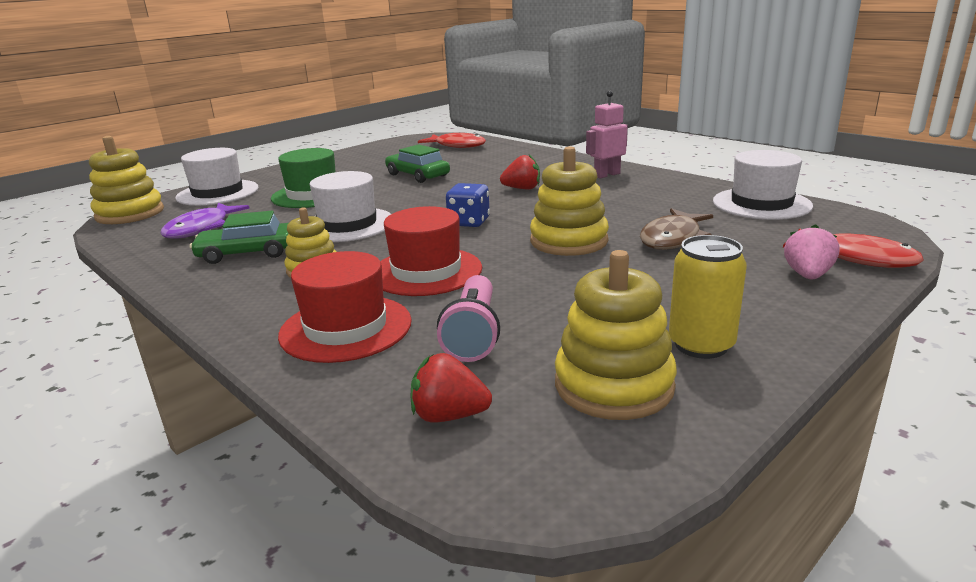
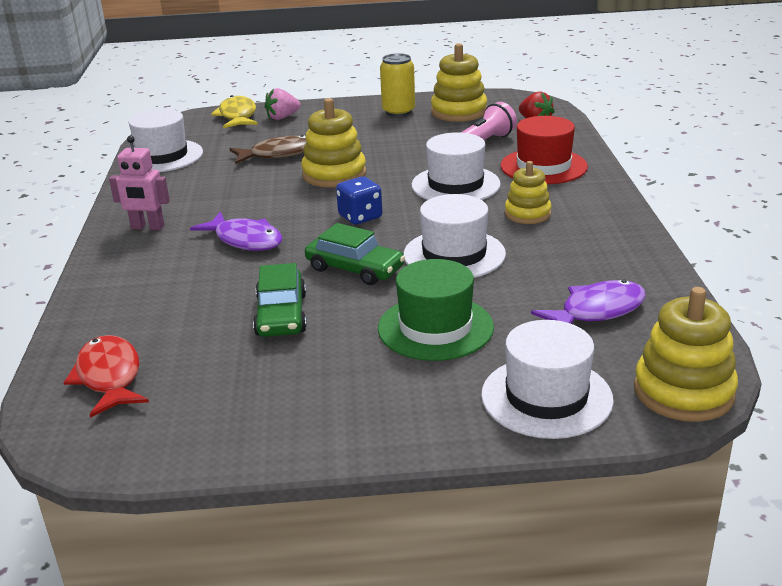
camera: 140 degrees left, 5 degrees up
(248, 253) = (567, 252): green car -> green car (355, 269)
(426, 271) = (455, 185): red hat -> white hat
(522, 189) = (245, 240): red strawberry -> purple fish
(857, 258) = (237, 116): red fish -> yellow fish

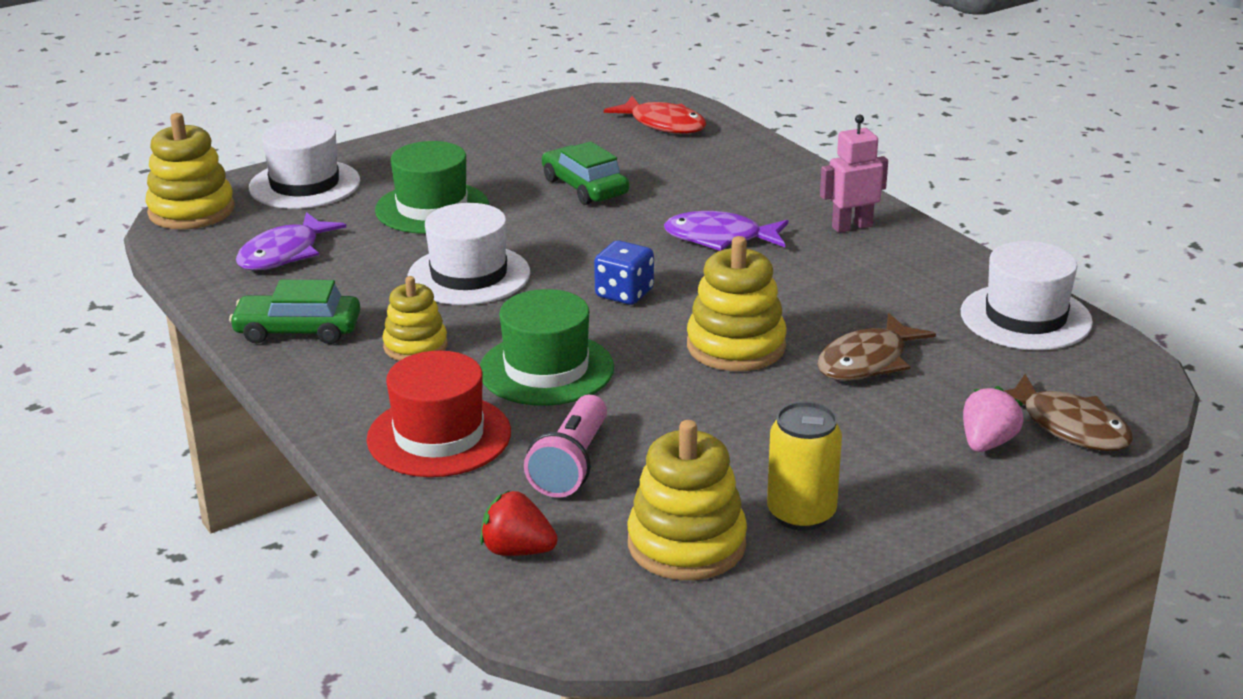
camera: 150 degrees right, 0 degrees up
(237, 116) = (1069, 427): yellow fish -> brown fish
(355, 269) = (562, 238): green car -> green car (298, 330)
(455, 185) = (546, 369): white hat -> green hat

